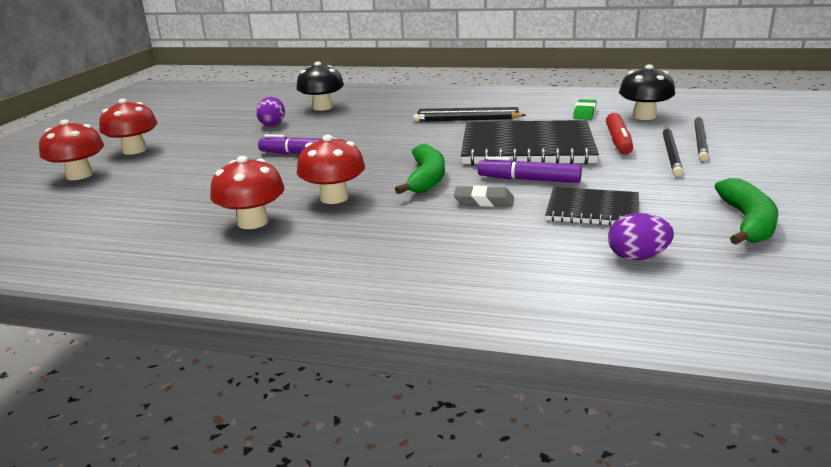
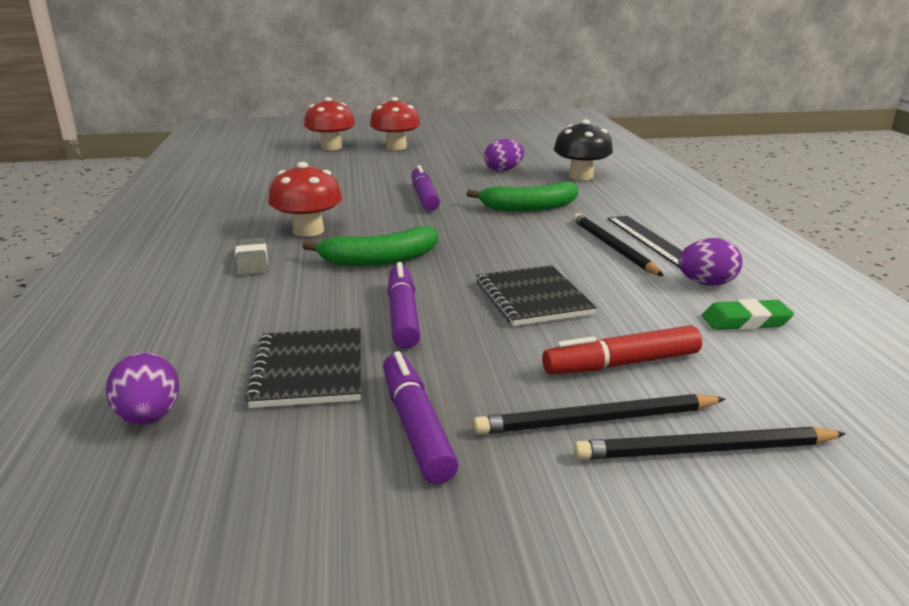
camera: 65 degrees right, 0 degrees up
(253, 222) = (243, 214): red mushroom -> none
(484, 201) = (319, 299): grey eraser -> grey eraser (252, 261)
(527, 147) = (533, 298): black notebook -> black notebook, size x0.54
(536, 111) = (706, 284): none -> purple egg
(644, 116) = (795, 377): black mushroom -> none
(667, 188) = (415, 426): none -> purple marker
(748, 222) = (282, 519): green banana -> green banana (529, 207)

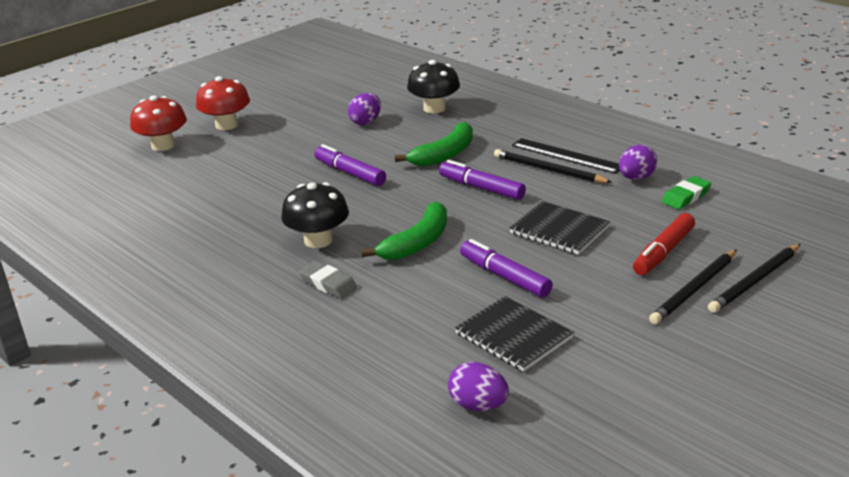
camera: 35 degrees left, 5 degrees up
(308, 231) = (318, 240): red mushroom -> black mushroom
(415, 426) = (620, 335): purple marker -> purple marker (481, 188)

